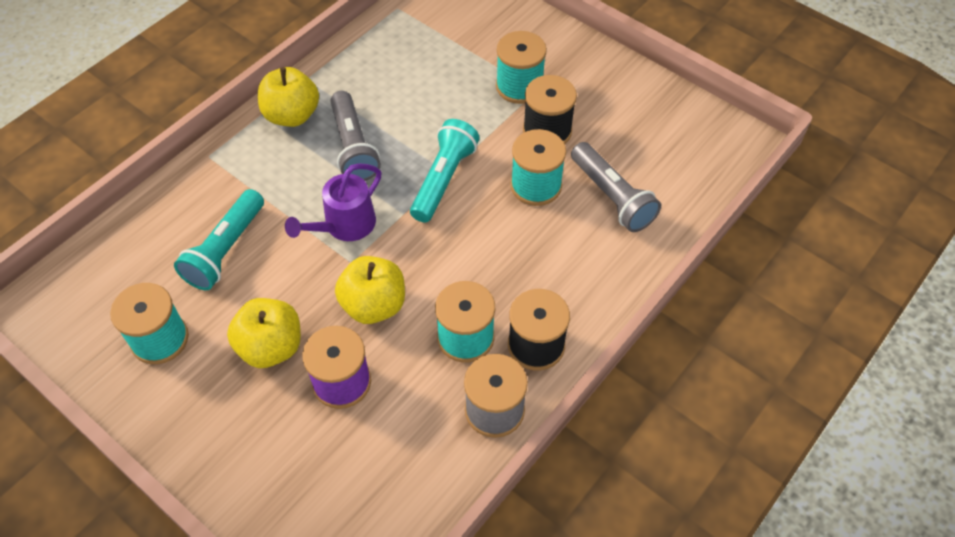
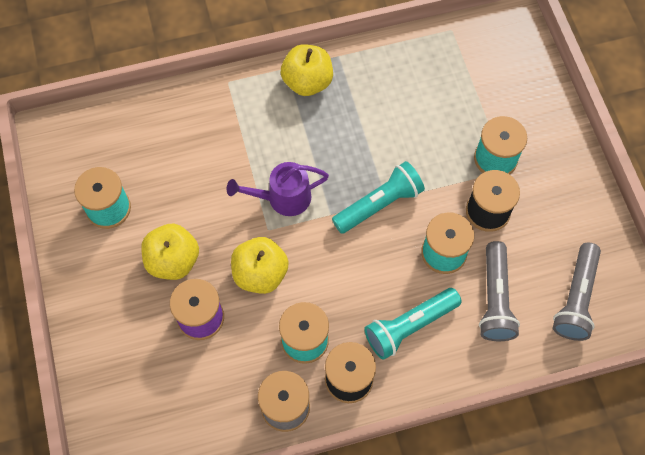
camera: 35 degrees right, 10 degrees up
(226, 250) = (191, 166): turquoise flashlight -> turquoise flashlight (409, 326)
(353, 147) = (333, 136): grey flashlight -> grey flashlight (576, 298)

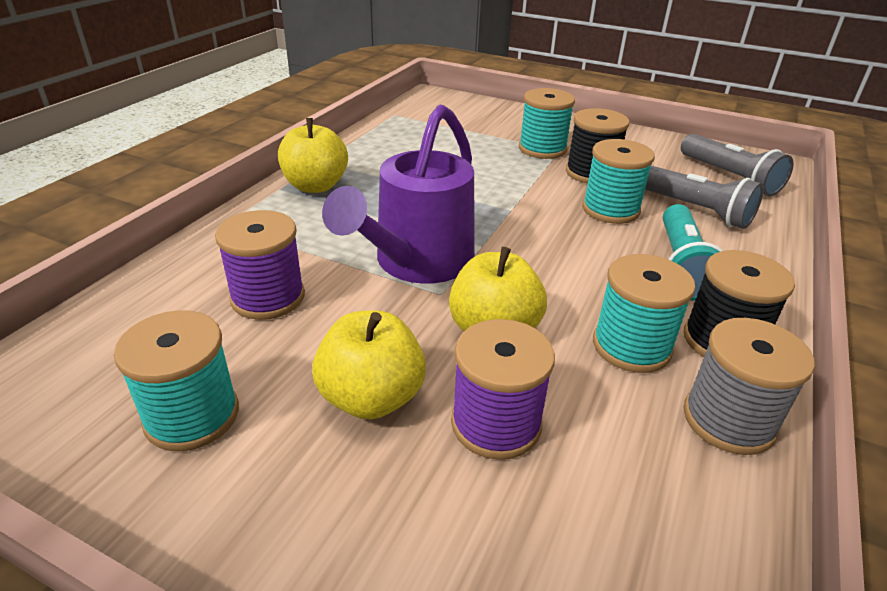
camera: 50 degrees left, 30 degrees down
(194, 162) = (268, 297): none -> purple spool
(282, 198) = (417, 263): purple watering can -> purple watering can, size x1.58
(379, 204) = (510, 215): turquoise flashlight -> none

